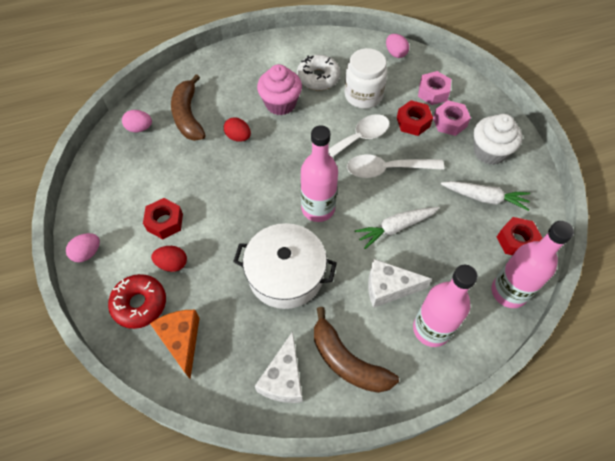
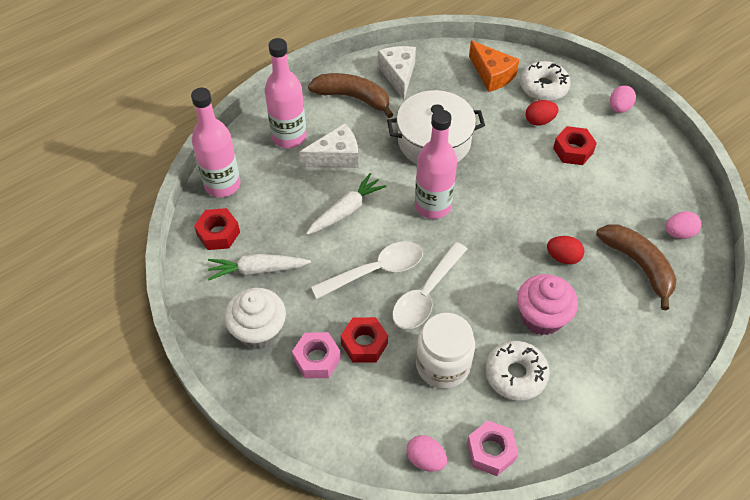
camera: 160 degrees right, 5 degrees down
(139, 304) = (543, 87): red donut -> white donut
(433, 92) = (350, 402): pink nut -> pink nut (491, 451)

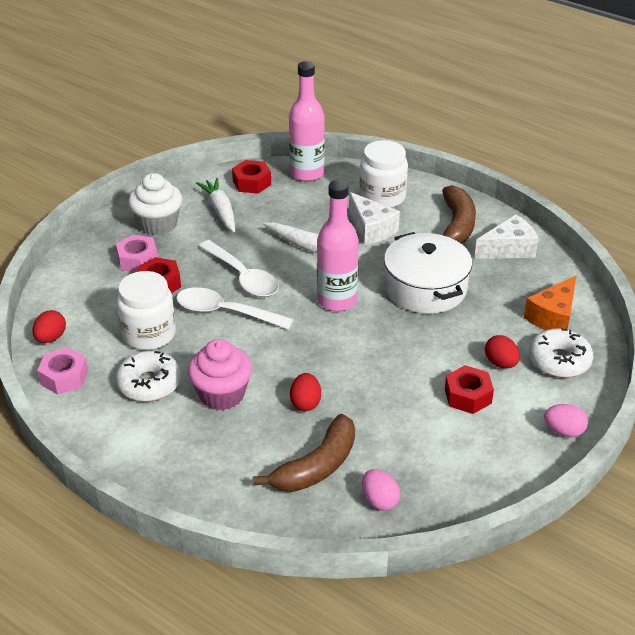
camera: 75 degrees right, 15 degrees down
(289, 137) = (382, 197): pink bottle -> white jar
(425, 459) = (51, 338): pink egg -> red egg

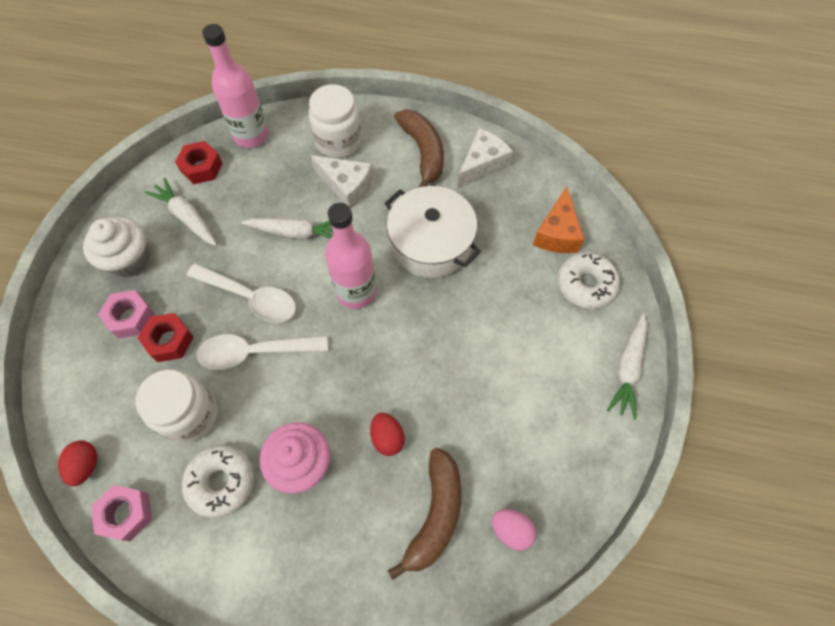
camera: 25 degrees left, 25 degrees up
(468, 396) = (528, 362): red nut -> none
(500, 363) = (538, 309): red egg -> none
(564, 431) = (627, 368): pink egg -> white carrot

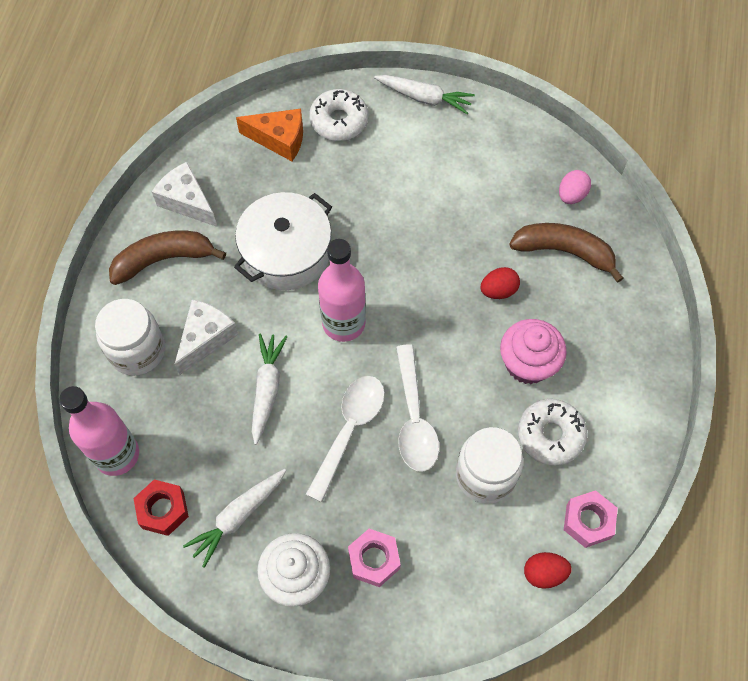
camera: 90 degrees left, 0 degrees up
(169, 341) = (402, 510): red nut -> none

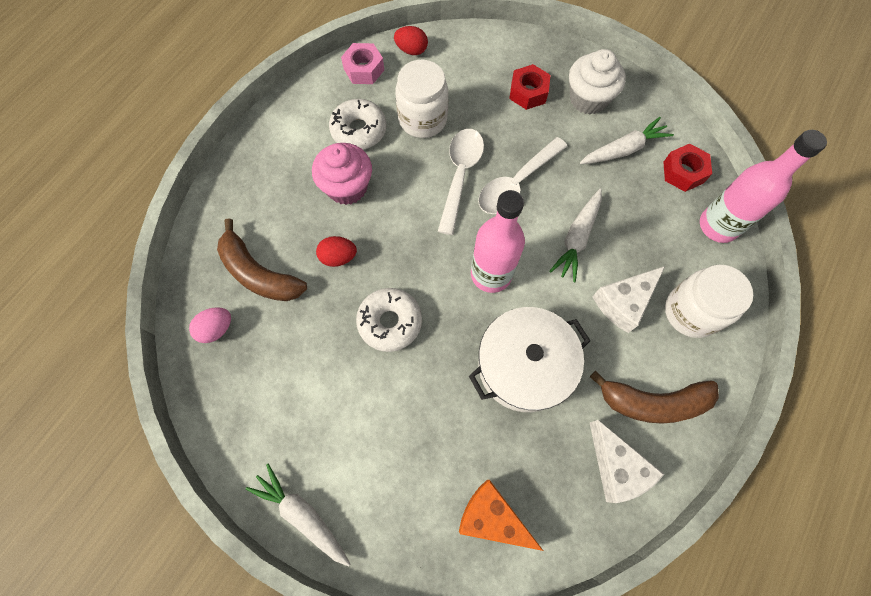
camera: 160 degrees left, 5 degrees up
(339, 121) = (414, 518): white donut -> white donut (390, 322)
(374, 559) = (528, 92): pink nut -> red nut

